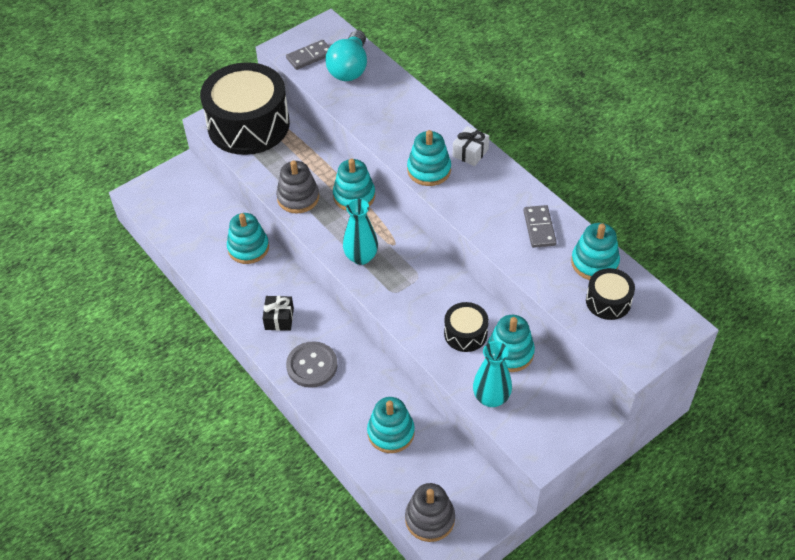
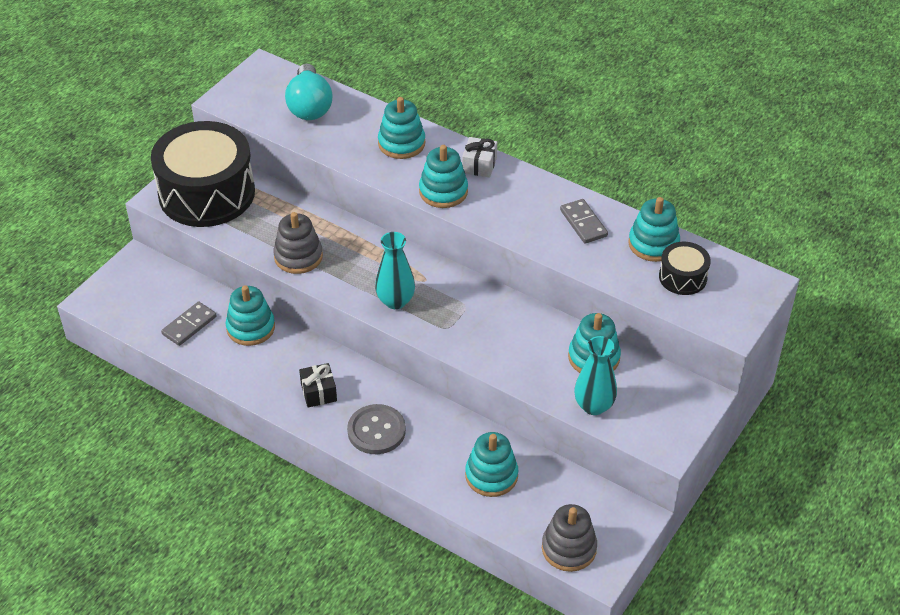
camera: 20 degrees left, 5 degrees down
(309, 56) = (259, 103): grey domino -> grey domino (189, 325)
(354, 196) = (360, 241): turquoise stacking toy -> turquoise stacking toy (401, 143)
(465, 333) = (540, 350): black drum -> none

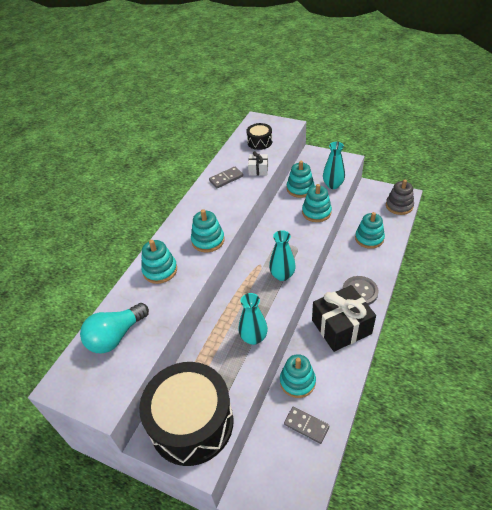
camera: 95 degrees left, 0 degrees up
(298, 257) = (253, 337): grey stacking toy -> turquoise vase
(309, 106) = (116, 336): turquoise light bulb -> turquoise light bulb turned 150 degrees clockwise
(318, 392) = (341, 327): black gift -> black gift, size x2.12
(479, 165) = (180, 228): white gift -> white gift (258, 170)
(653, 244) = (237, 153): turquoise stacking toy -> turquoise stacking toy (316, 212)

